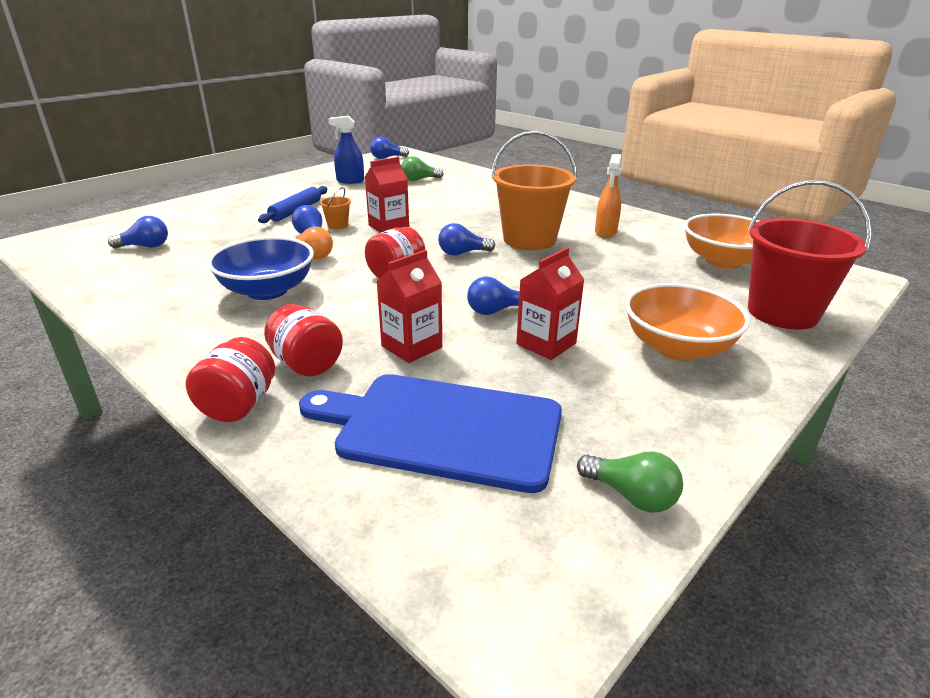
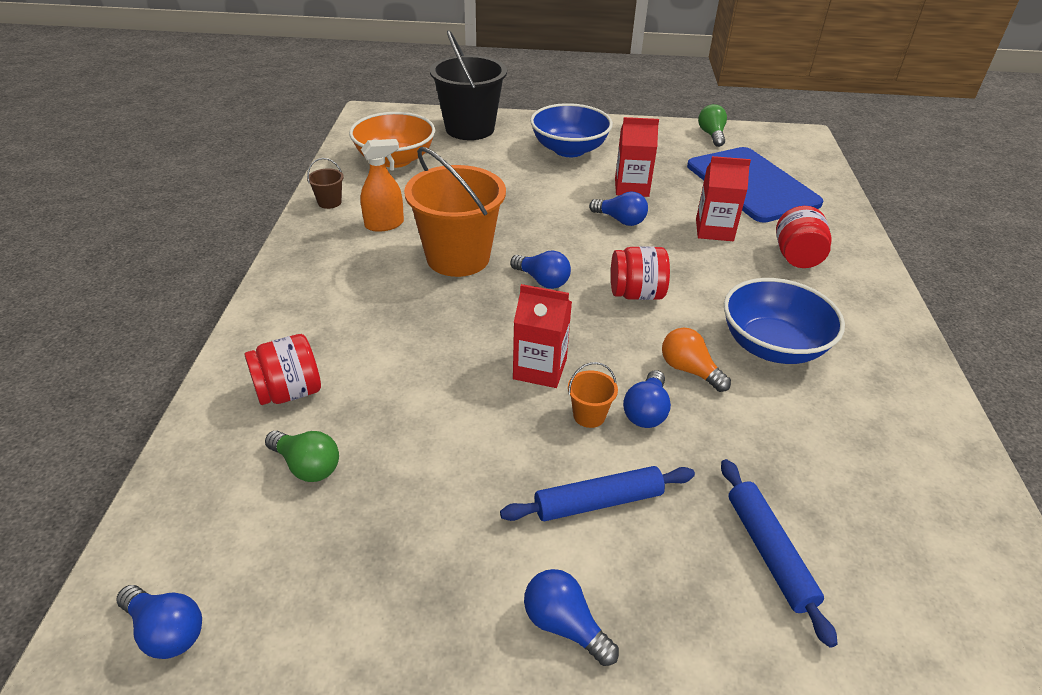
camera: 130 degrees left, 10 degrees up
(145, 246) = (881, 546): blue light bulb -> blue light bulb (564, 625)
(203, 227) = (769, 552): none -> blue rolling pin
(238, 405) = (861, 255): red jar -> red jar (289, 392)
(350, 181) = (395, 557): blue spray bottle -> none
(660, 226) = (329, 202): none -> brown bucket
(677, 348) = (569, 149): orange bowl -> blue bowl
(782, 313) = (470, 129): red bucket -> black bucket

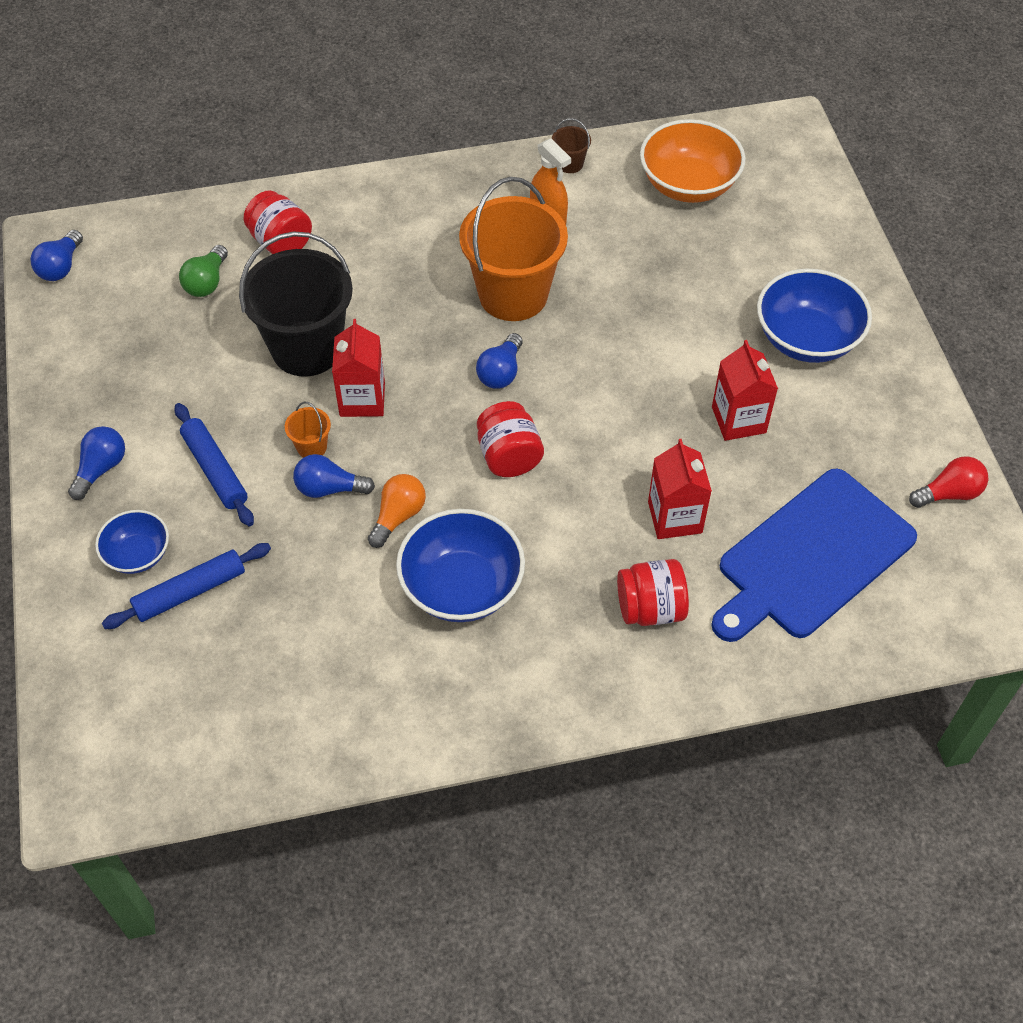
camera: 75 degrees right, 15 degrees up
(470, 129) = (805, 228): black bucket -> black bucket (307, 348)
(620, 220) = (653, 420): blue light bulb -> none
(710, 600) = (138, 554): none -> blue bowl
(711, 135) = (949, 493): green light bulb -> red light bulb

